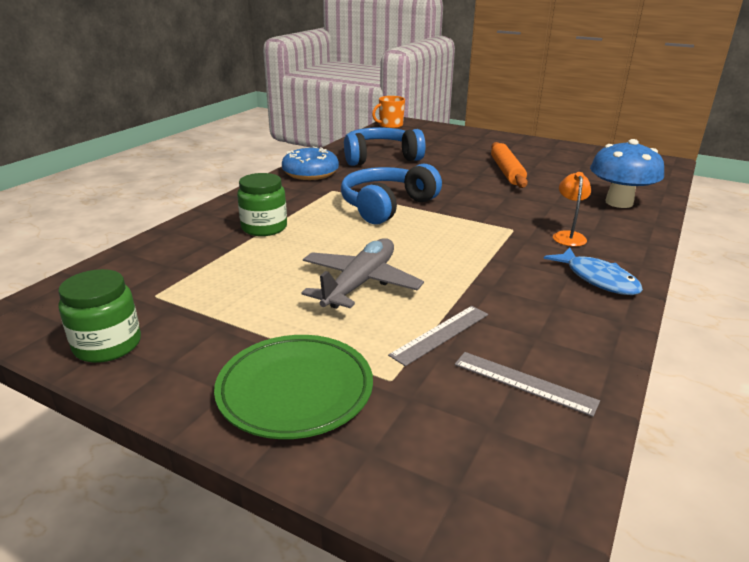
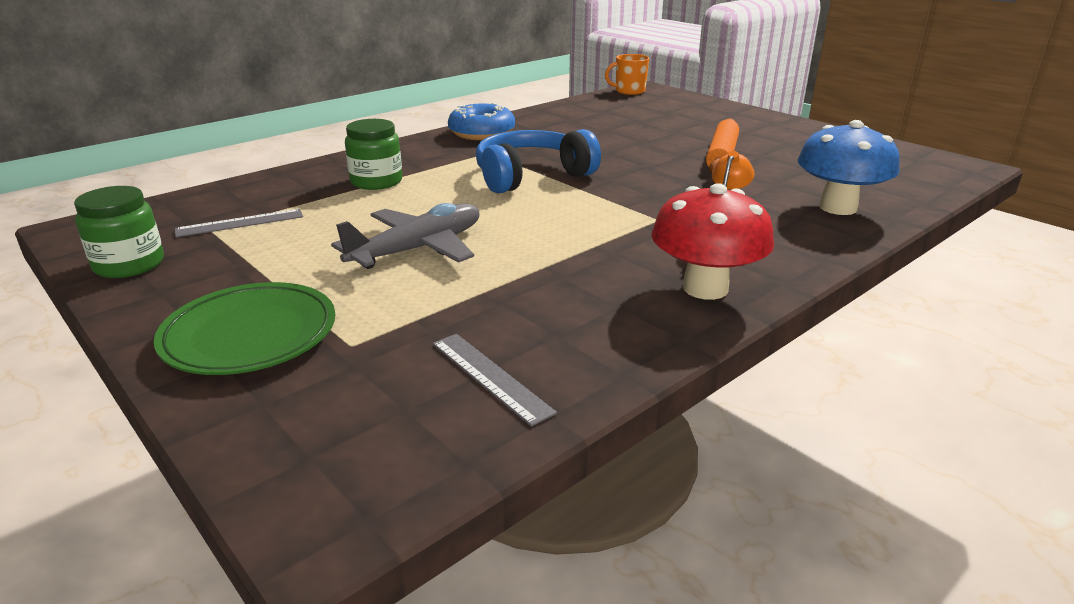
camera: 20 degrees right, 0 degrees up
(380, 158) = (579, 125): blue headphones -> none
(440, 334) = (450, 312): grey ruler -> grey ruler (240, 223)
(597, 279) = (705, 288): blue fish -> red mushroom

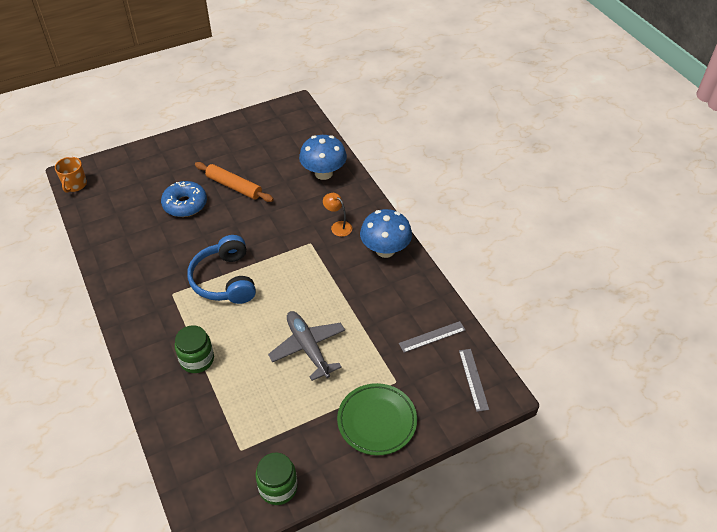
camera: 75 degrees left, 20 degrees up
(240, 223) = (237, 434): grey ruler -> grey ruler (473, 379)
(482, 133) = (127, 290): blue donut -> blue donut (185, 204)
(705, 288) = (385, 250): red mushroom -> blue mushroom

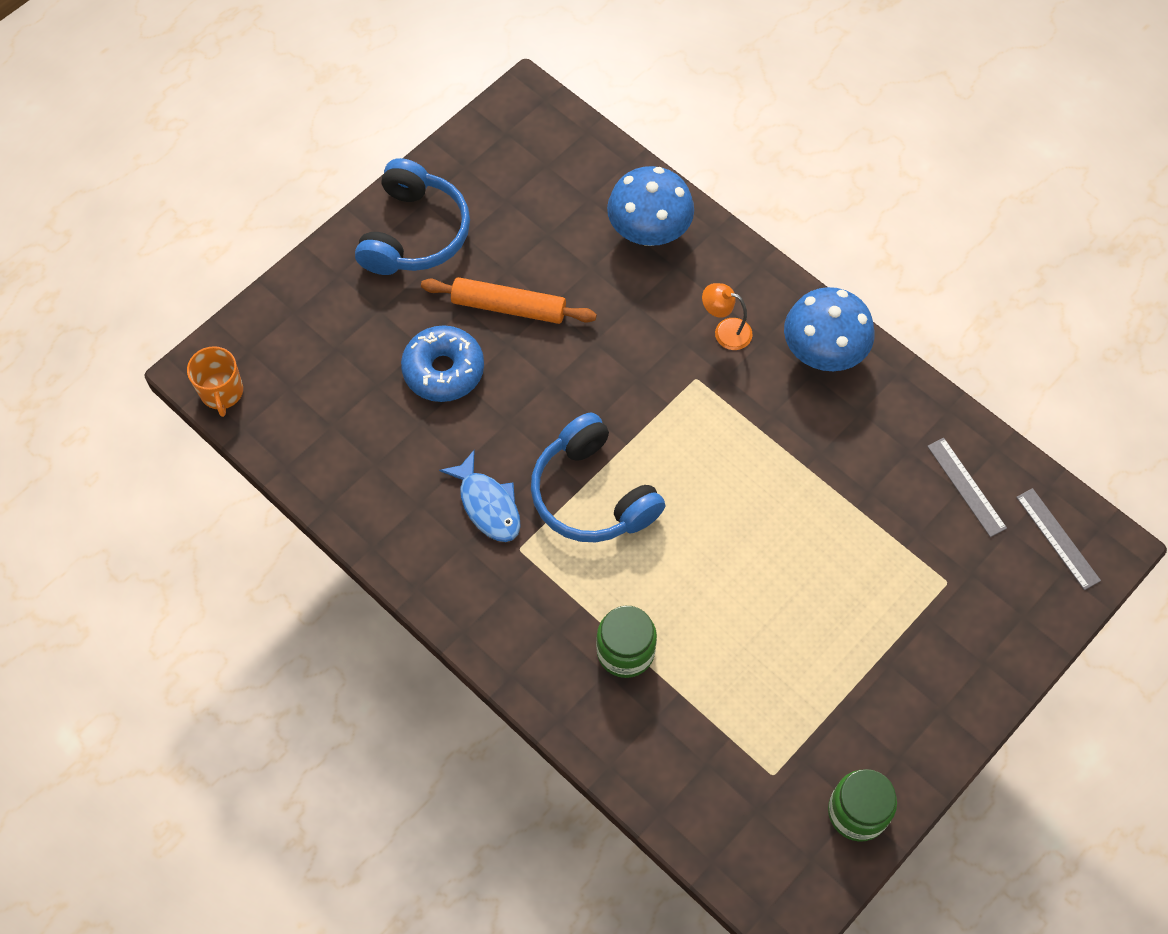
camera: 20 degrees left, 15 degrees up
(169, 269) = (488, 505): none -> blue fish
(208, 145) = (414, 233): none -> blue headphones
(308, 348) = (787, 571): grey plane -> none
(377, 421) = (949, 657): green plate -> none
(432, 337) = (966, 487): grey ruler -> grey ruler turned 75 degrees counterclockwise

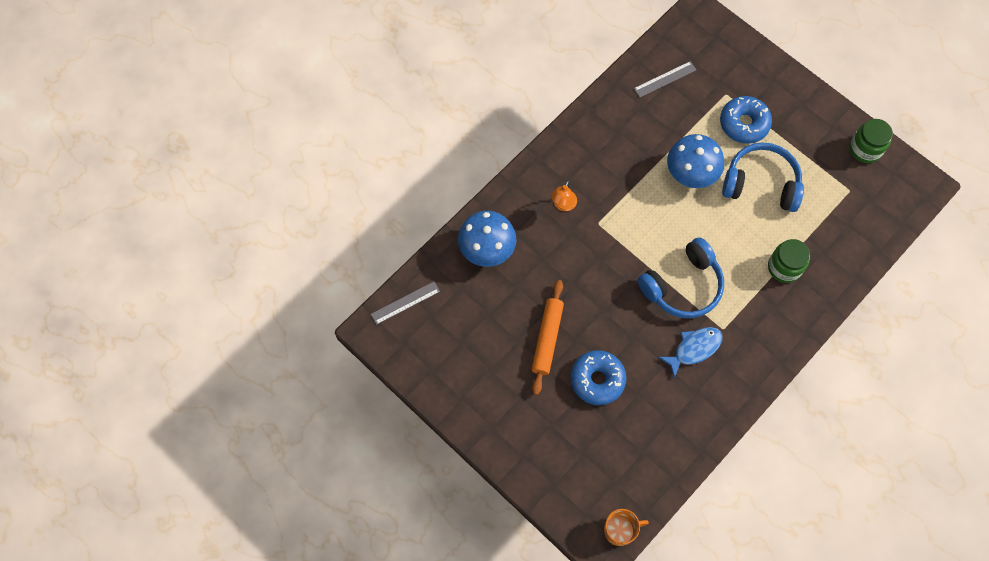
camera: 90 degrees left, 5 degrees up
(414, 233) = (488, 404): blue headphones -> blue headphones (761, 184)
(823, 352) = (577, 149): blue mushroom -> blue mushroom (691, 174)
(891, 607) = (744, 124): none -> blue donut
(1057, 538) = (694, 36): grey ruler -> grey ruler (405, 303)

